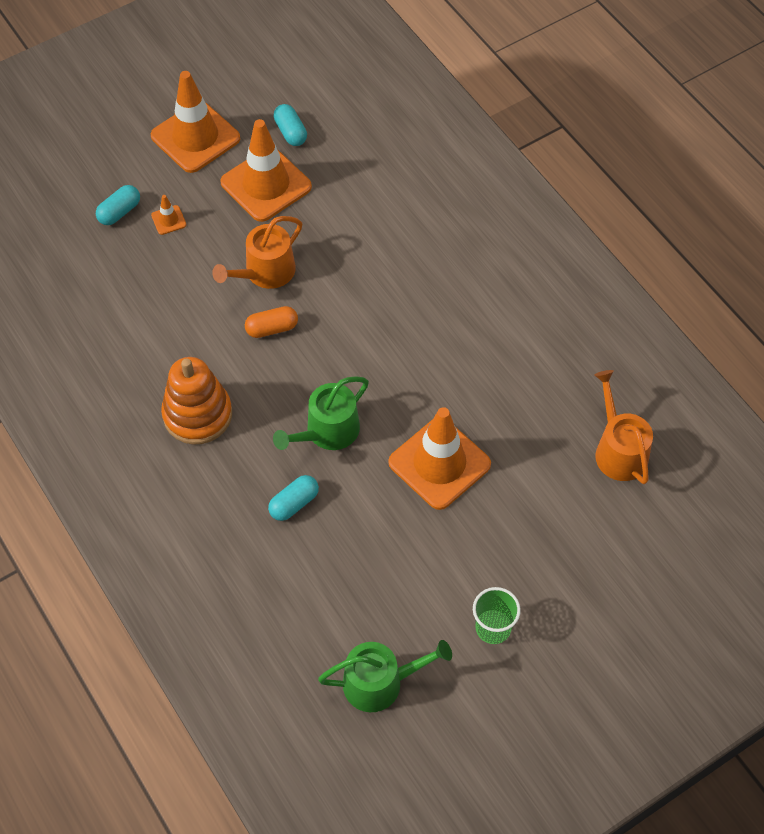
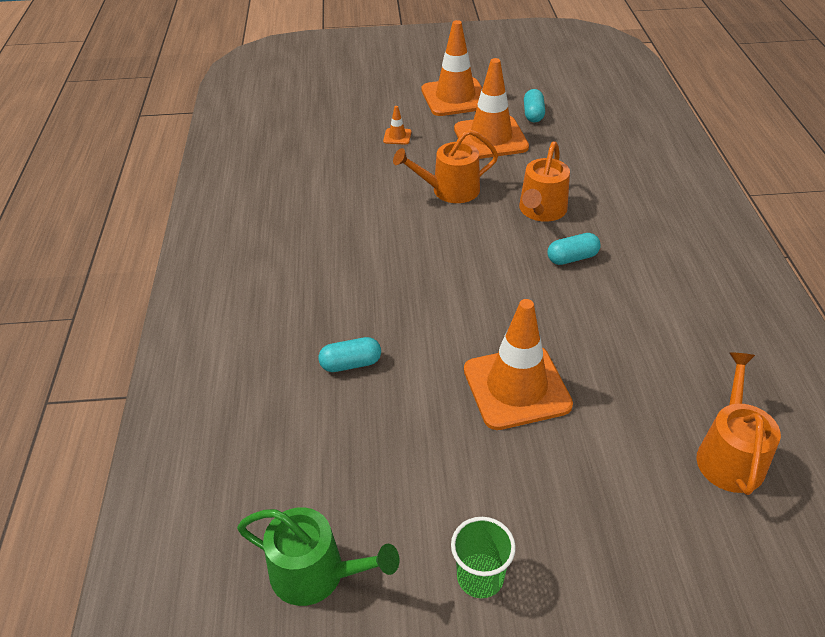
camera: 30 degrees right, 15 degrees down
(119, 212) = (364, 122): turquoise capsule -> turquoise capsule (572, 258)
(197, 415) = (319, 264): orange stacking toy -> none
(272, 328) = (428, 228): orange capsule -> none
(327, 432) = (423, 319): green watering can -> none
(364, 263) = (541, 210): none -> orange watering can

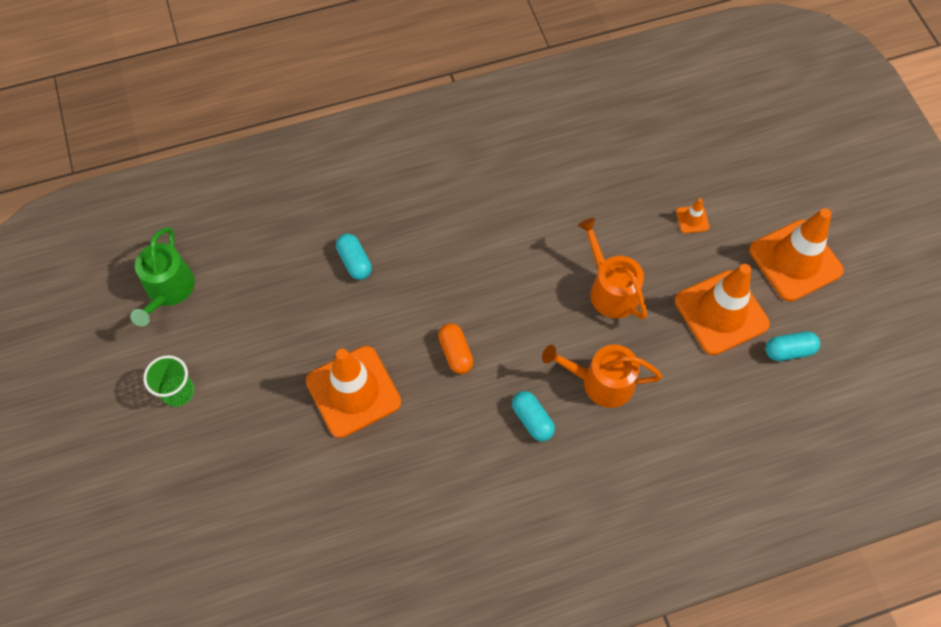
camera: 75 degrees right, 20 degrees up
(488, 299) = (455, 353): none -> orange capsule
(729, 455) = (310, 567): orange watering can -> none

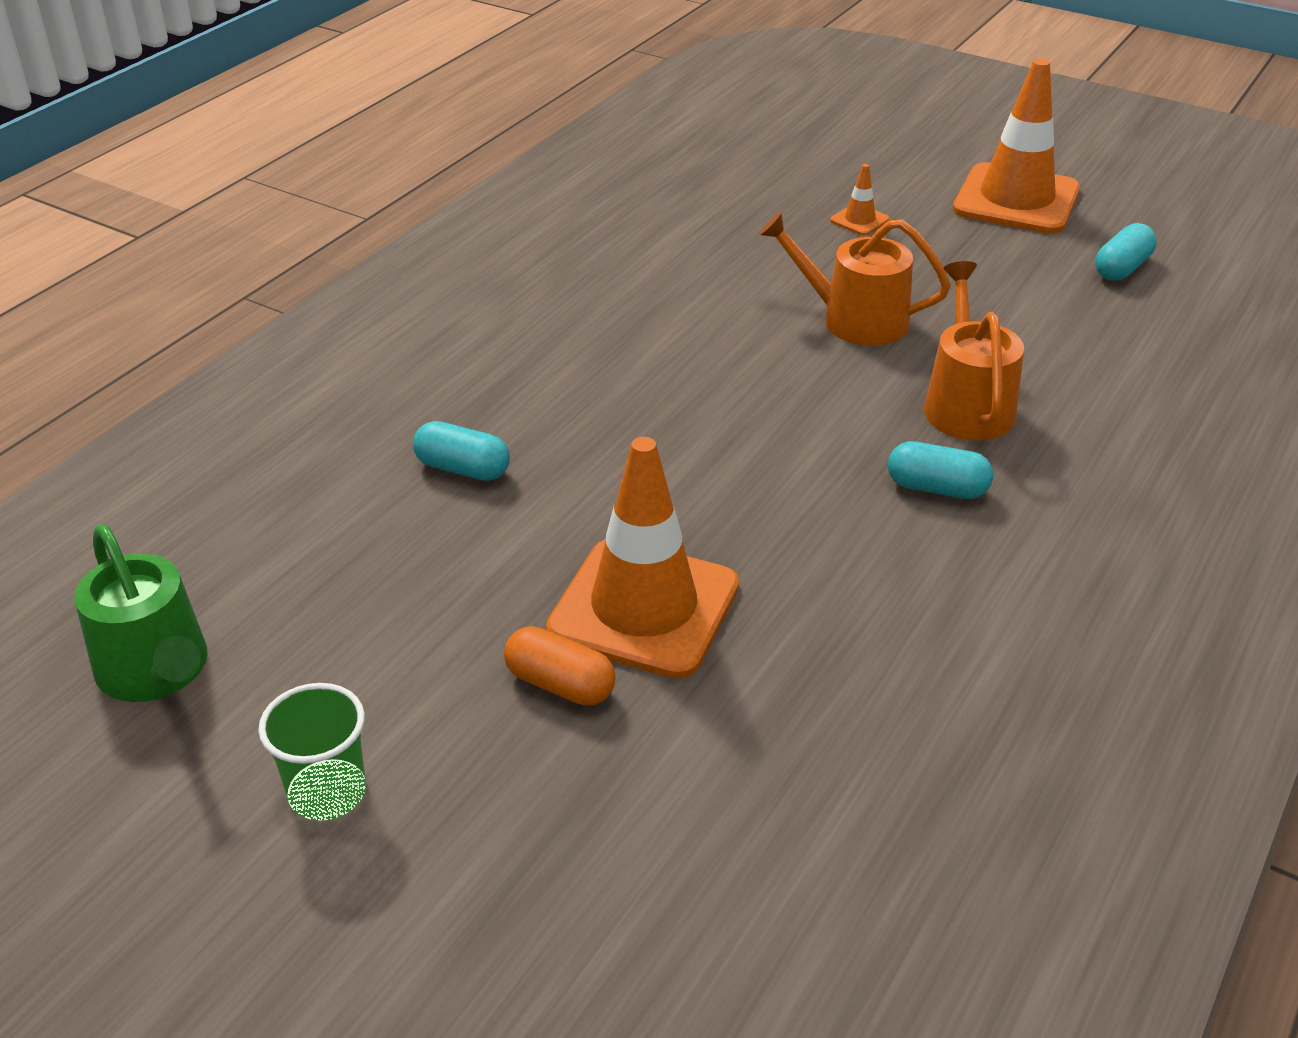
camera: 40 degrees left, 25 degrees down
(455, 353) = (740, 481): orange capsule -> orange capsule (560, 684)
(601, 382) = (966, 404): orange watering can -> orange watering can turned 120 degrees clockwise
(721, 312) = (1006, 275): orange traffic cone -> none

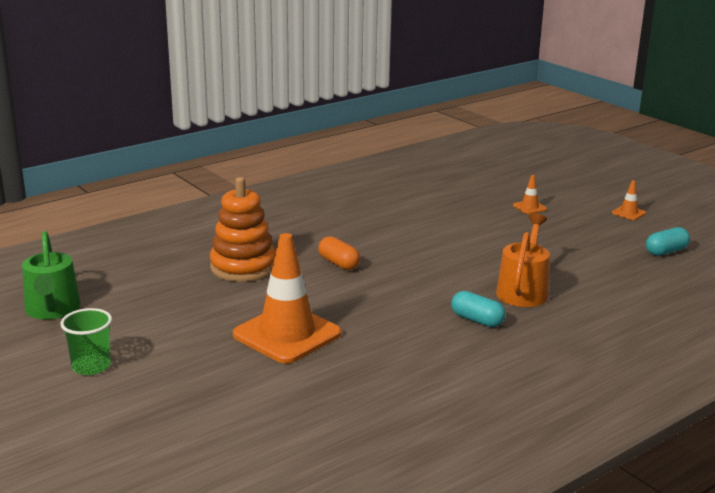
camera: 20 degrees right, 15 degrees down
(463, 469) = (243, 267): turquoise capsule -> orange stacking toy
(560, 684) = (224, 353): orange capsule -> orange capsule (338, 263)
(854, 320) = (491, 246): orange watering can -> none
(1016, 200) = (628, 213): orange traffic cone -> orange traffic cone, size x0.41

